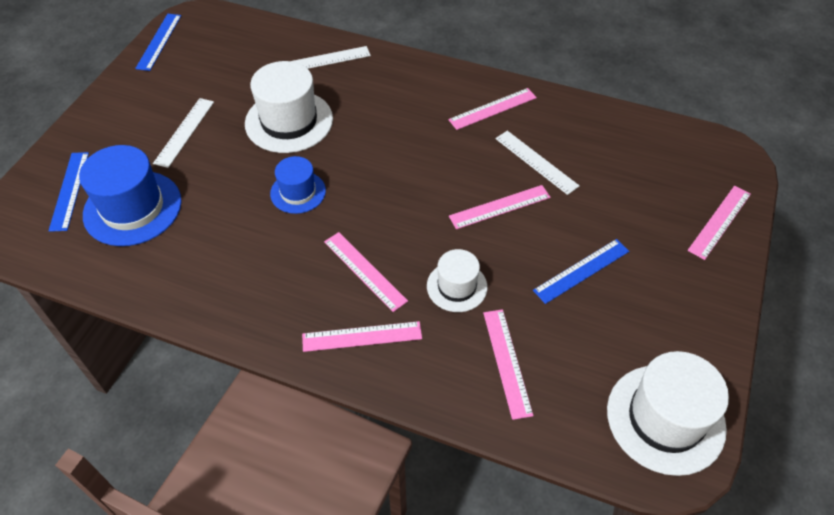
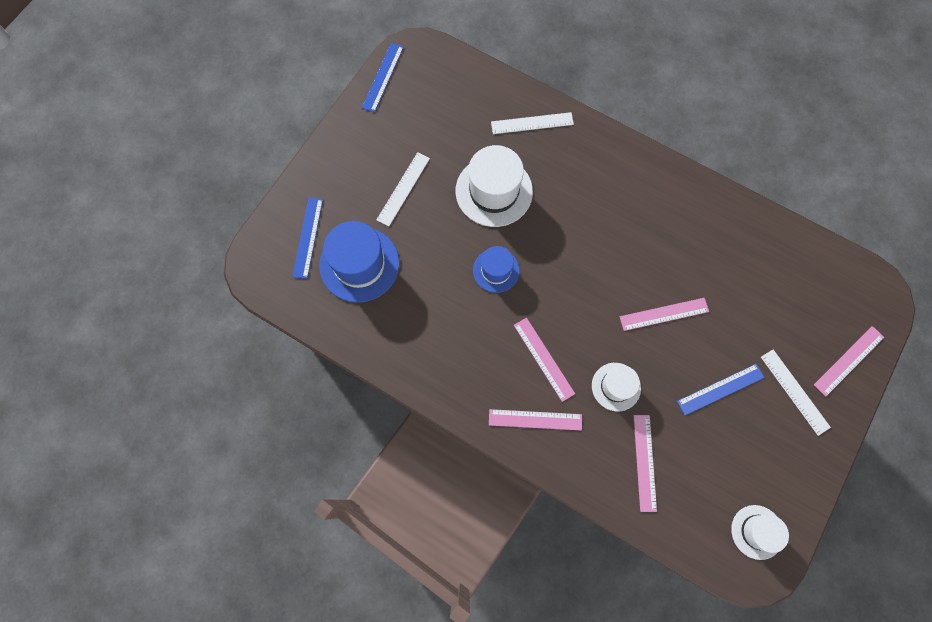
camera: 10 degrees right, 20 degrees up
(493, 109) = (676, 206): pink ruler -> none
(536, 162) = (704, 271): white ruler -> white ruler (795, 391)
(665, 418) = (757, 532): white hat -> white hat, size x0.58

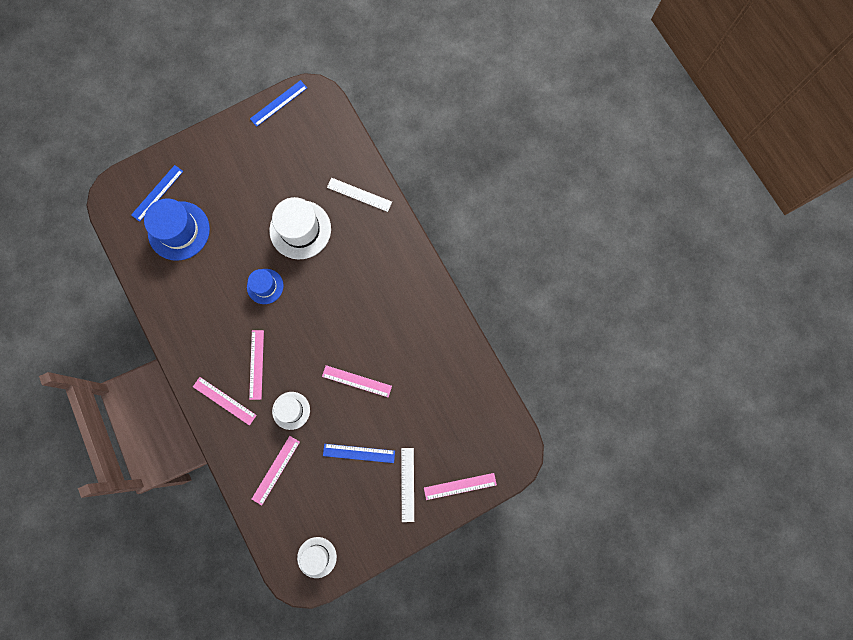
camera: 30 degrees right, 5 degrees up
(403, 189) = (241, 194): white ruler -> none

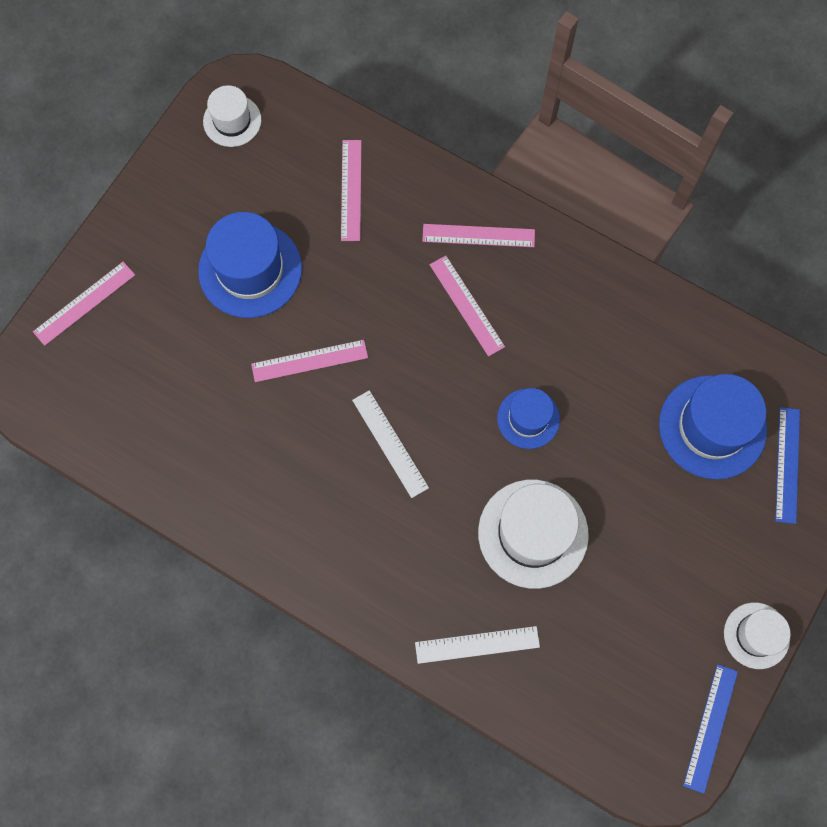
camera: 150 degrees right, 5 degrees down
(291, 410) = (378, 273): white hat -> white hat (756, 635)
(359, 453) = (250, 269): blue ruler -> blue hat
(407, 484) = (159, 267): white ruler -> white ruler (390, 443)

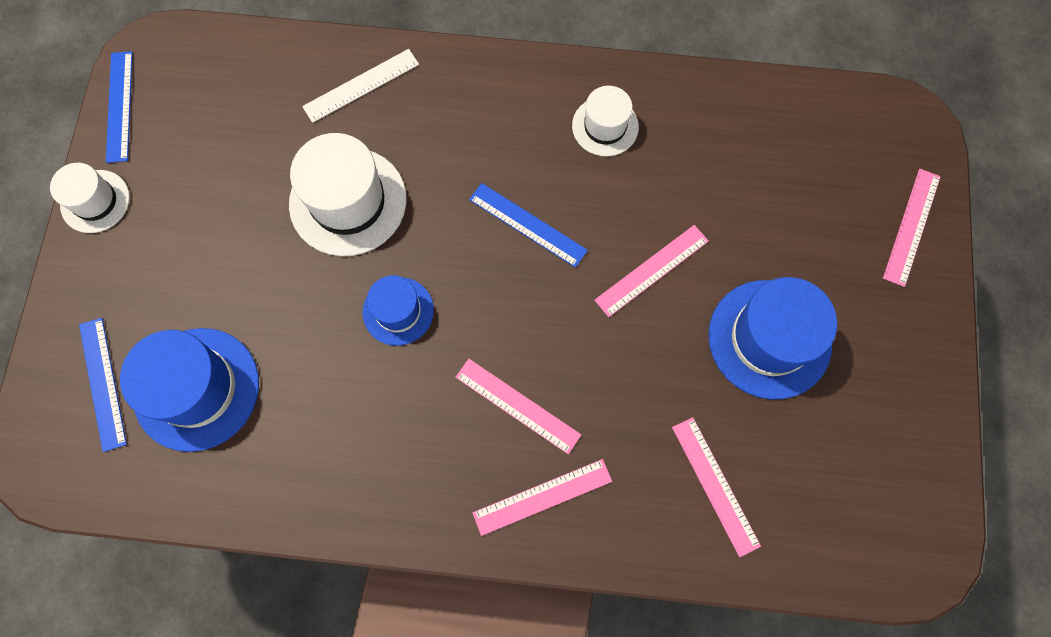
camera: 155 degrees right, 0 degrees up
(232, 121) = (900, 509): white hat -> white hat (605, 126)
(390, 443) = (528, 224): white ruler -> blue ruler

